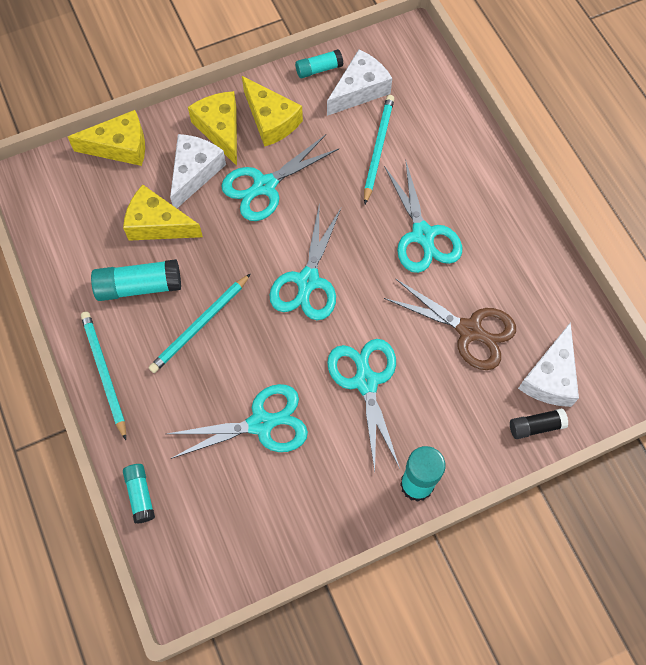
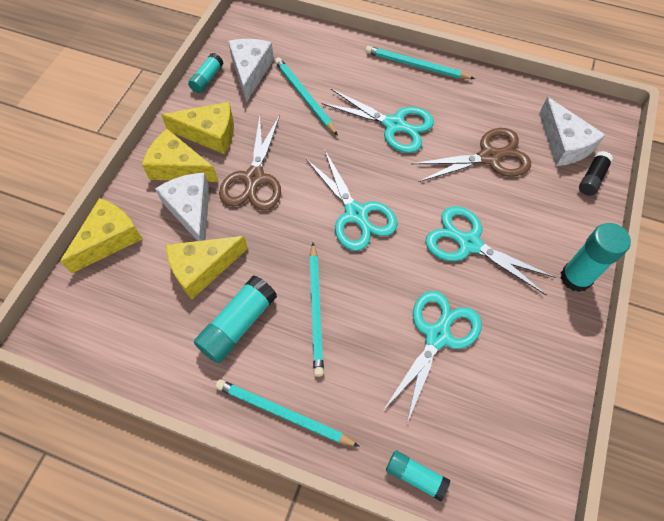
camera: 45 degrees left, 5 degrees down
(265, 186) = (254, 178): turquoise scissors -> brown scissors
(506, 198) = (416, 66): none -> turquoise pencil

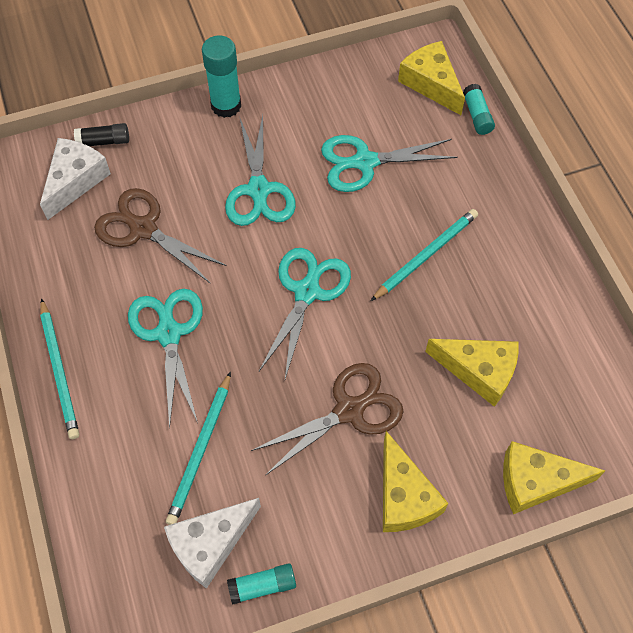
camera: 130 degrees left, 0 degrees up
(191, 211) = (437, 436): white cheese -> none
(209, 134) = (336, 505): yellow cheese -> yellow cheese (431, 84)
(238, 325) = (495, 300): turquoise glue stick -> none
(283, 414) = (522, 216): turquoise pencil -> none

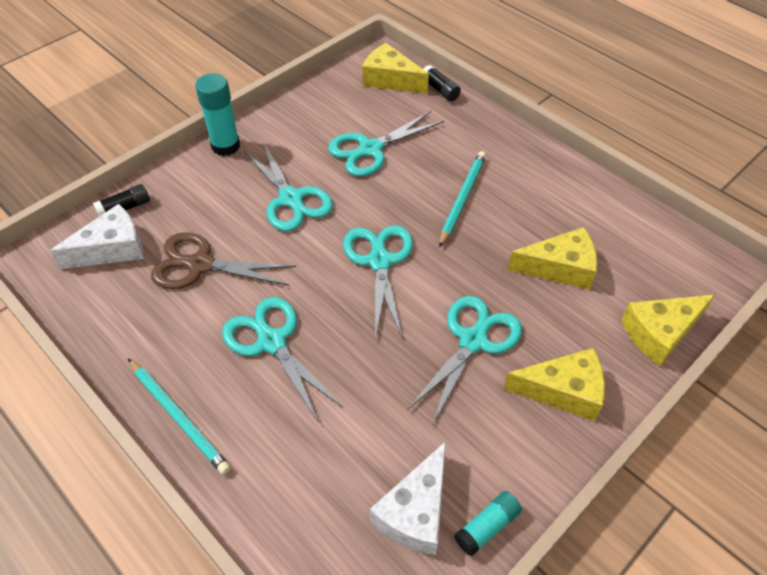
camera: 25 degrees left, 10 degrees down
(75, 181) = (112, 248): white cheese -> white cheese turned 60 degrees clockwise
(201, 450) = (358, 430): turquoise pencil -> none
(349, 410) = (473, 341): brown scissors -> turquoise scissors
(404, 496) = (563, 391): yellow cheese -> yellow cheese turned 45 degrees counterclockwise
(477, 115) = (440, 90): turquoise glue stick -> black glue stick

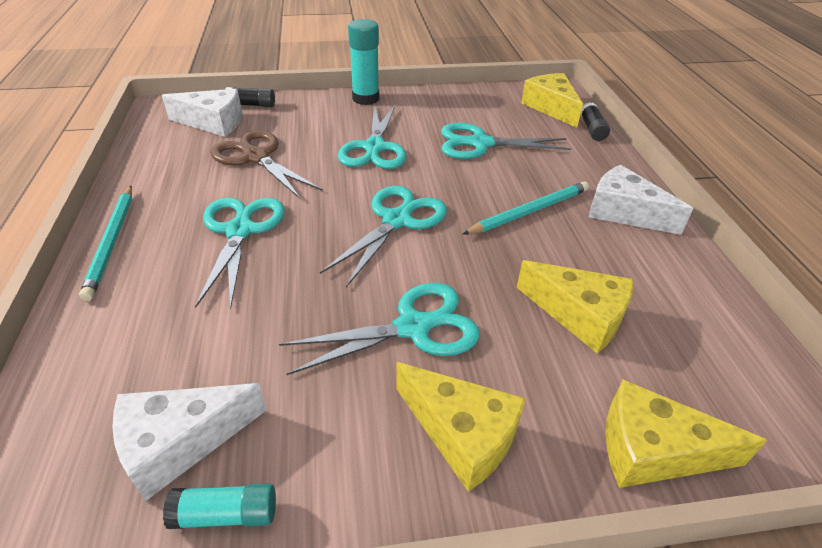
camera: 35 degrees right, 10 degrees down
(522, 164) = (624, 212): none -> white cheese

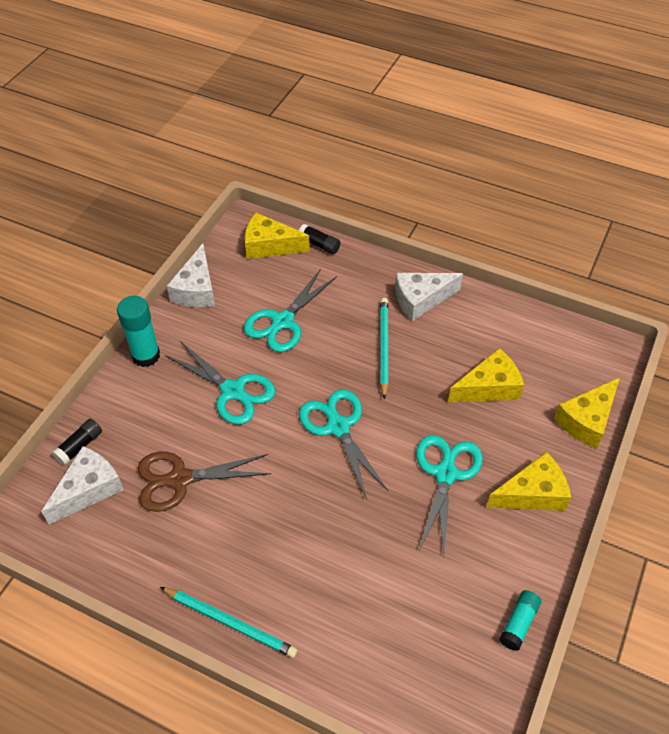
camera: 55 degrees left, 10 degrees up
(180, 443) = (460, 631): white cheese -> white cheese (196, 289)
(240, 231) = (279, 530): turquoise scissors -> none

